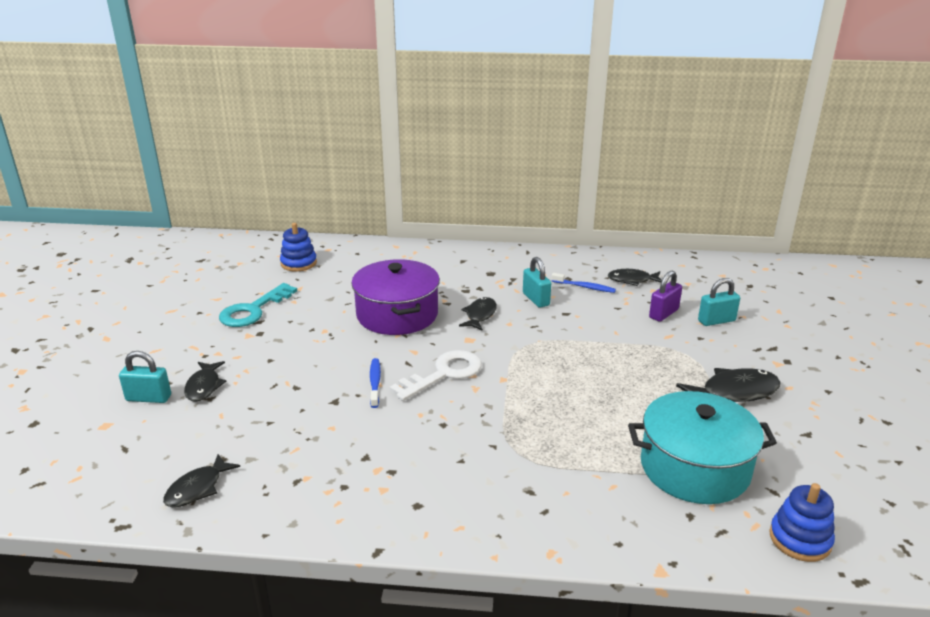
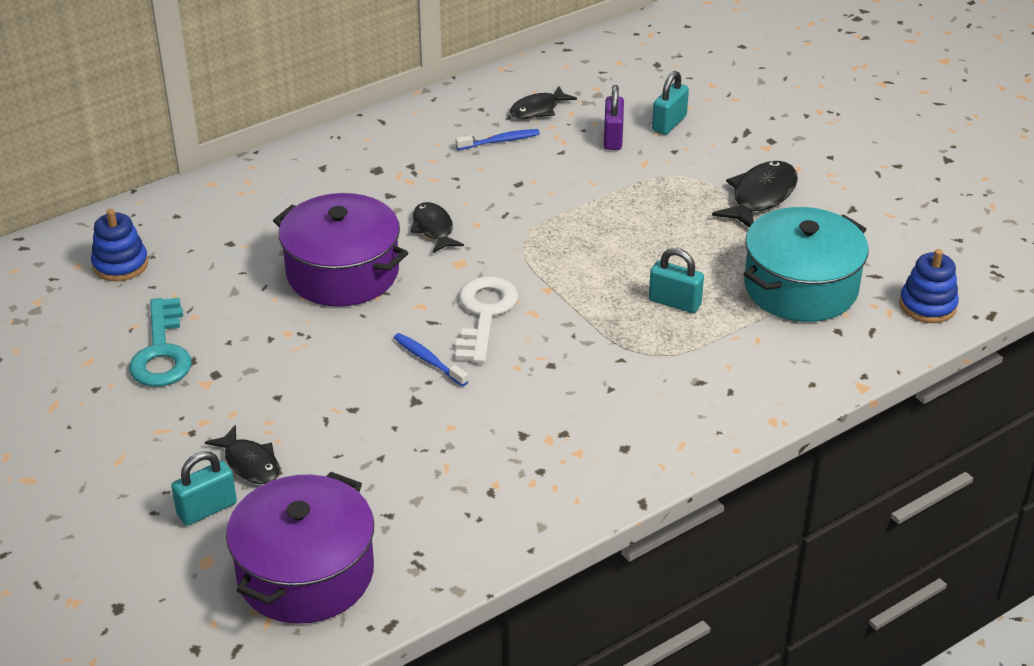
camera: 40 degrees left, 10 degrees up
(134, 463) = (305, 573): none -> purple pot
(197, 488) = (408, 553): black fish -> none
(536, 299) = (468, 181): turquoise padlock -> turquoise padlock (674, 302)

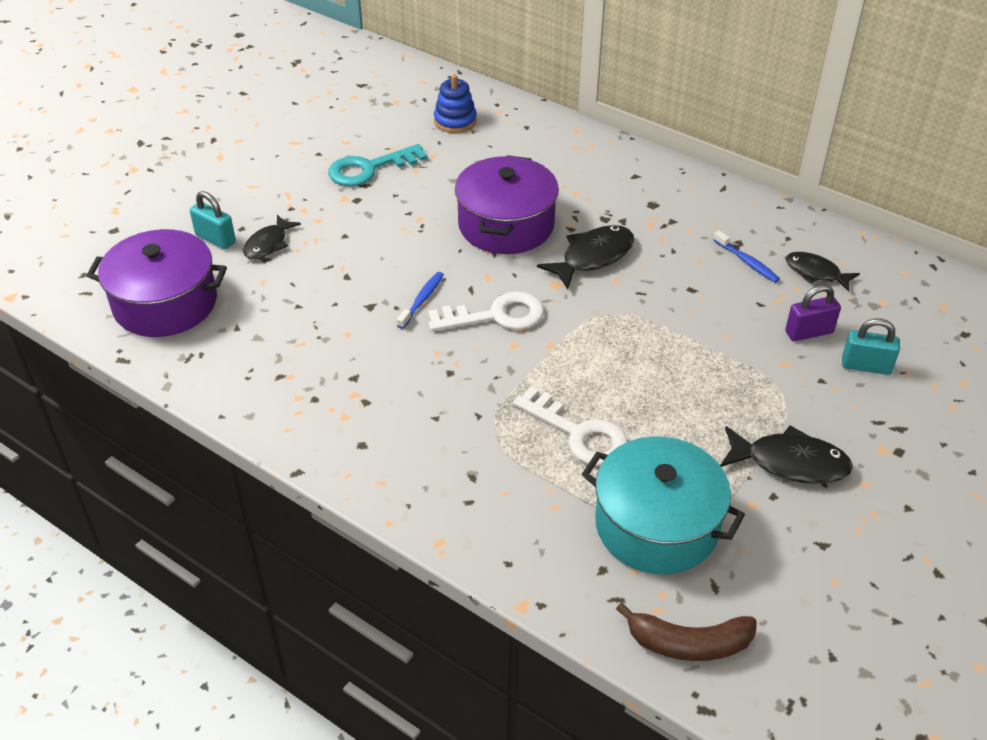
camera: 70 degrees right, 5 degrees up
(434, 229) = (593, 257): black fish -> black fish, size x1.51
(674, 302) = (578, 434): turquoise padlock -> white key
(927, 305) = (689, 643): blue stacking toy -> brown banana

